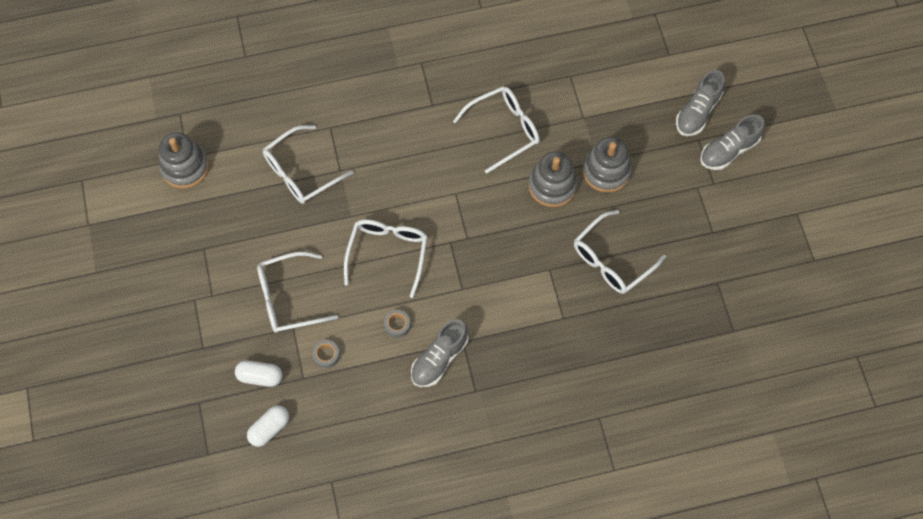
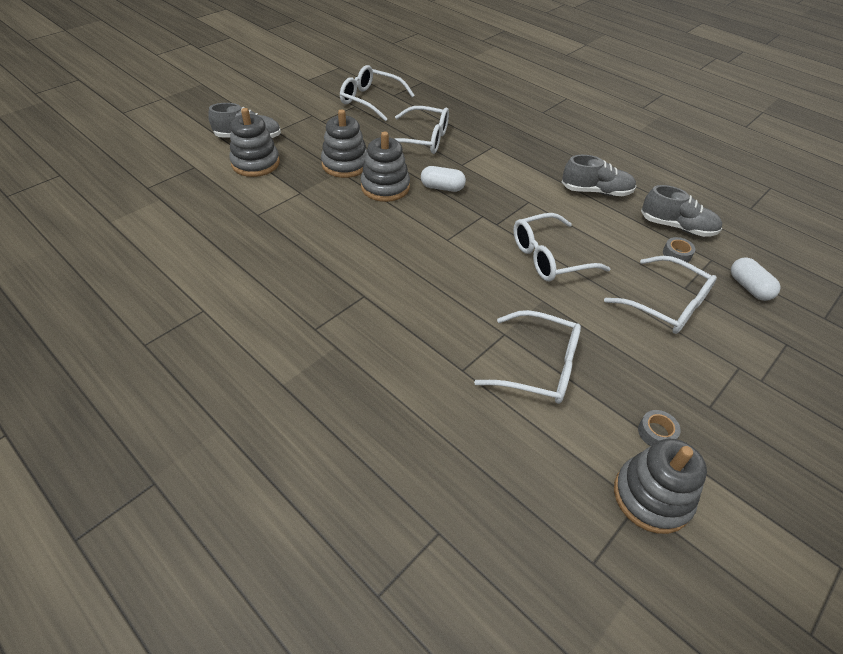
camera: 125 degrees left, 20 degrees down
(269, 428) = (772, 259): white capsule -> white capsule (442, 188)
(397, 325) = (600, 224): grey tape -> grey tape (656, 433)
(504, 130) = (352, 234): white glasses -> white glasses (370, 100)
(648, 101) = (255, 163): none -> grey stacking toy
(728, 150) = (275, 116): grey shoe -> grey shoe (677, 227)

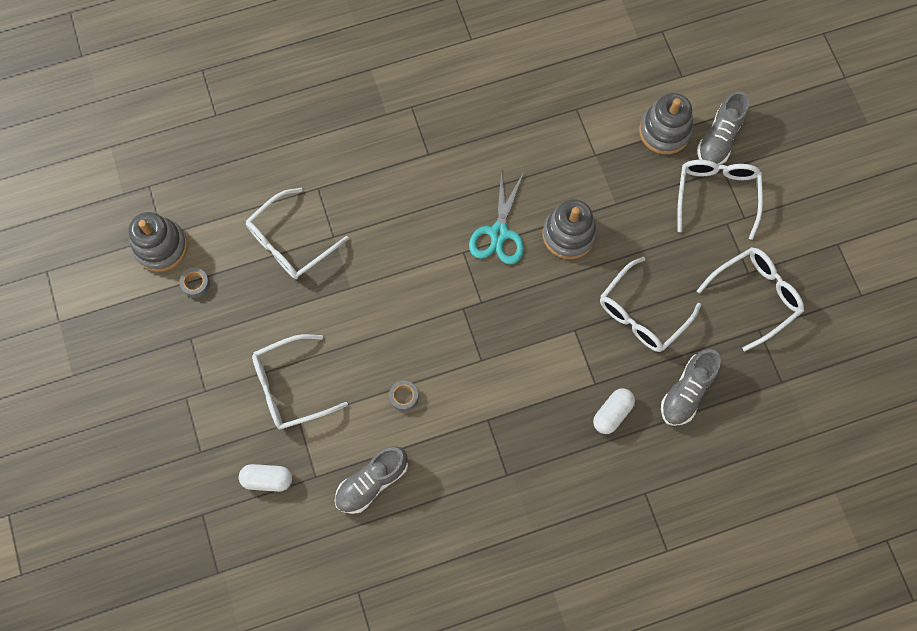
camera: 120 degrees right, 25 degrees up
(345, 164) = (626, 213): grey stacking toy -> none
(413, 224) = (499, 233): none -> turquoise scissors
(442, 188) = (543, 288): white capsule -> white capsule (612, 413)
(549, 257) = (395, 327): white glasses -> white glasses (716, 195)
(596, 191) = (463, 441): grey shoe -> grey shoe (686, 391)
(676, 254) = (339, 448): grey tape -> grey tape (404, 397)

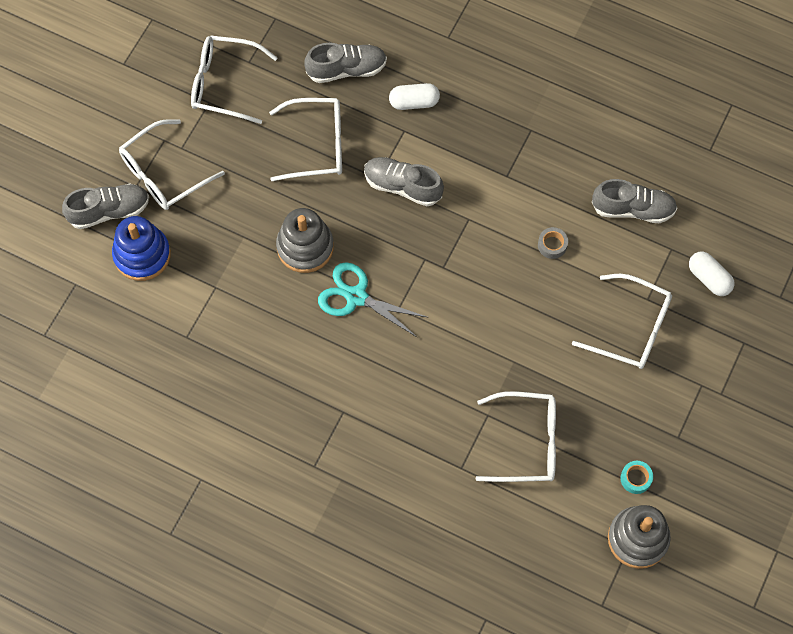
camera: 135 degrees left, 5 degrees down
(196, 284) = (636, 478): grey tape -> turquoise tape
(499, 233) = (356, 297): turquoise scissors -> turquoise scissors turned 120 degrees counterclockwise
(551, 340) = (402, 186): none -> grey shoe
(664, 131) = (142, 255): grey stacking toy -> blue stacking toy

